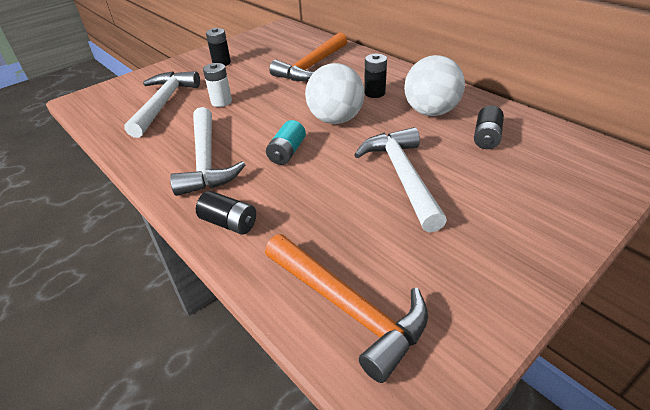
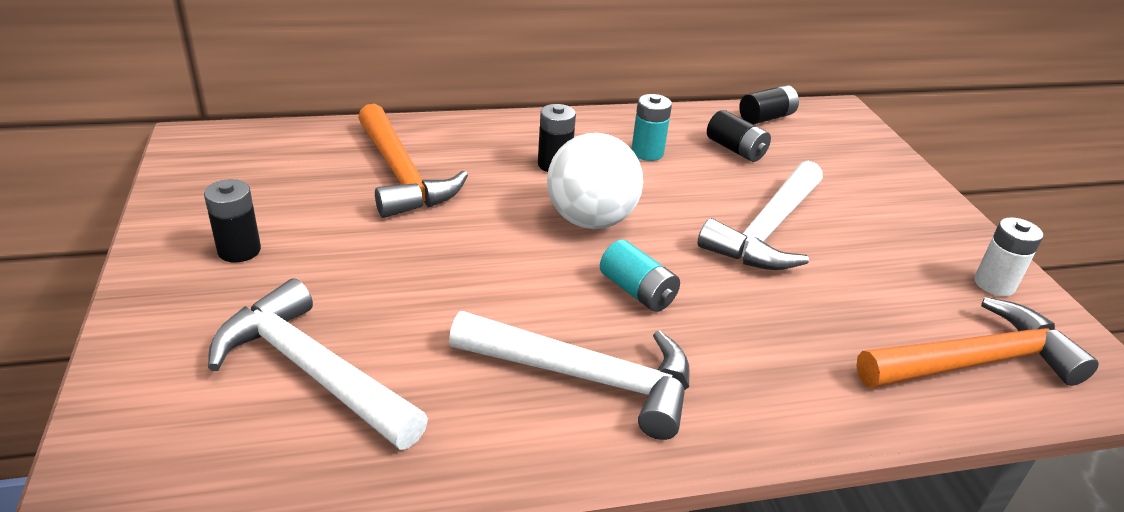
camera: 65 degrees left, 5 degrees down
(221, 102) = (401, 300): white battery -> white battery (994, 284)
(229, 223) = (772, 404): black battery -> black battery (766, 118)
(402, 176) = (767, 230): white hammer -> white hammer turned 75 degrees counterclockwise
(430, 112) = (647, 153): white ball -> turquoise battery

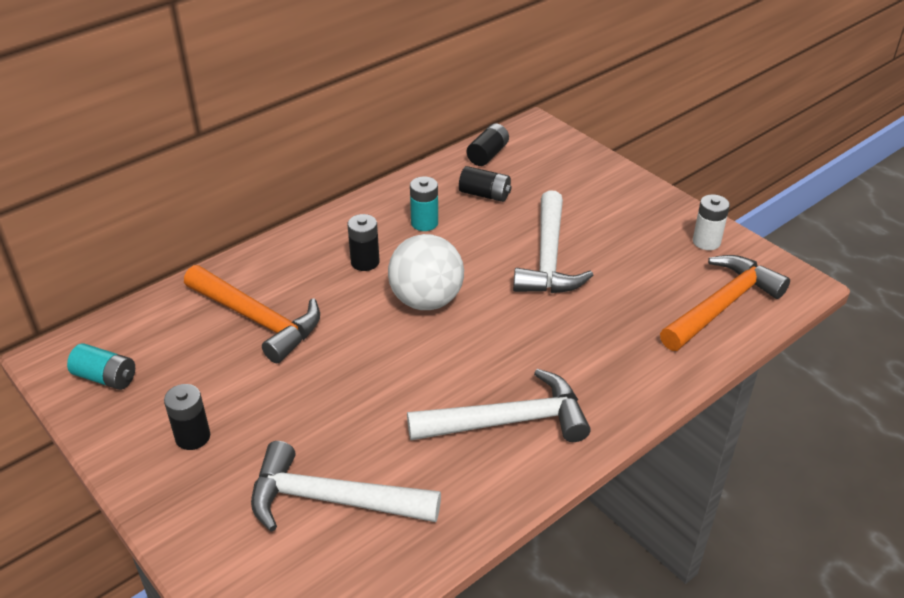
camera: 25 degrees left, 5 degrees up
(637, 291) = (496, 344): turquoise battery -> turquoise battery (105, 377)

